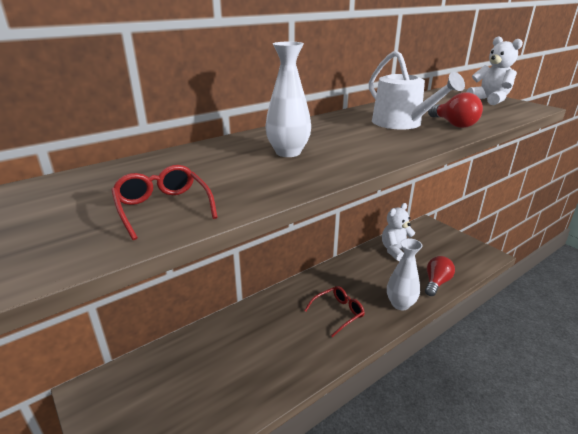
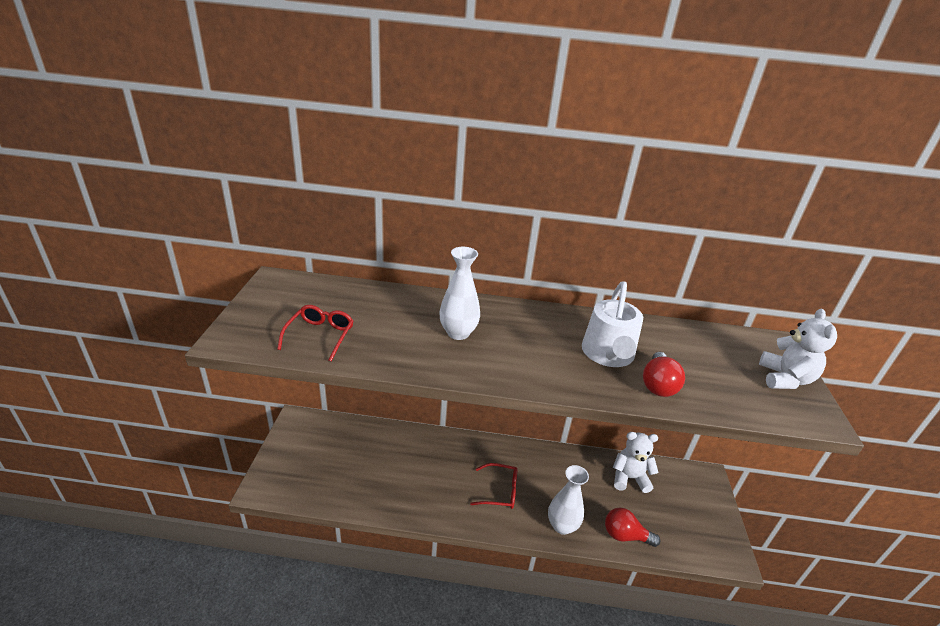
camera: 40 degrees right, 5 degrees up
(436, 283) = (625, 535): red light bulb -> red light bulb turned 150 degrees counterclockwise

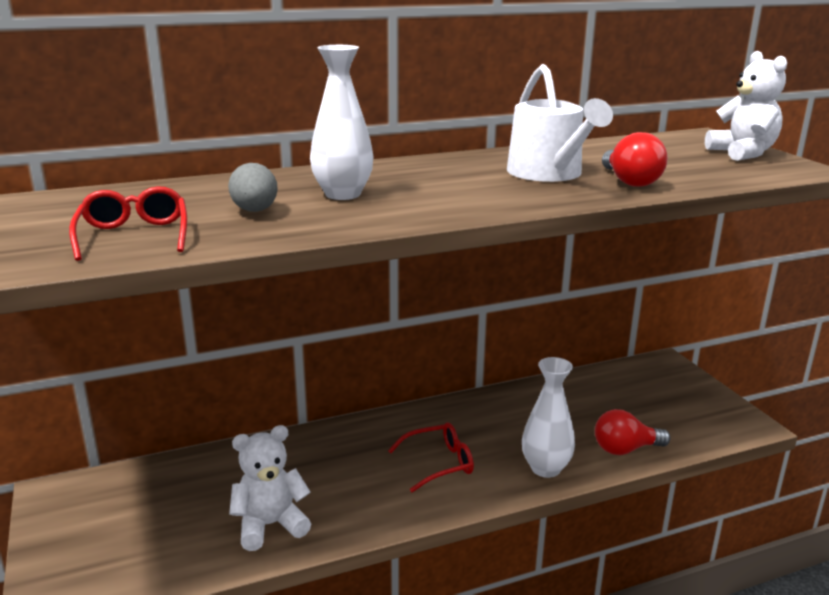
camera: 25 degrees left, 10 degrees down
(397, 333) = (255, 211): none -> grey egg
(629, 478) = (584, 394): white teddy bear -> white teddy bear (270, 525)

